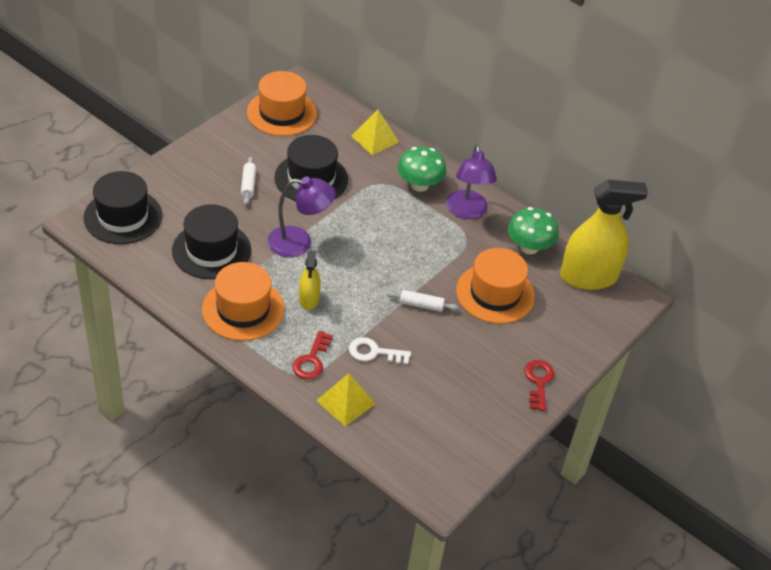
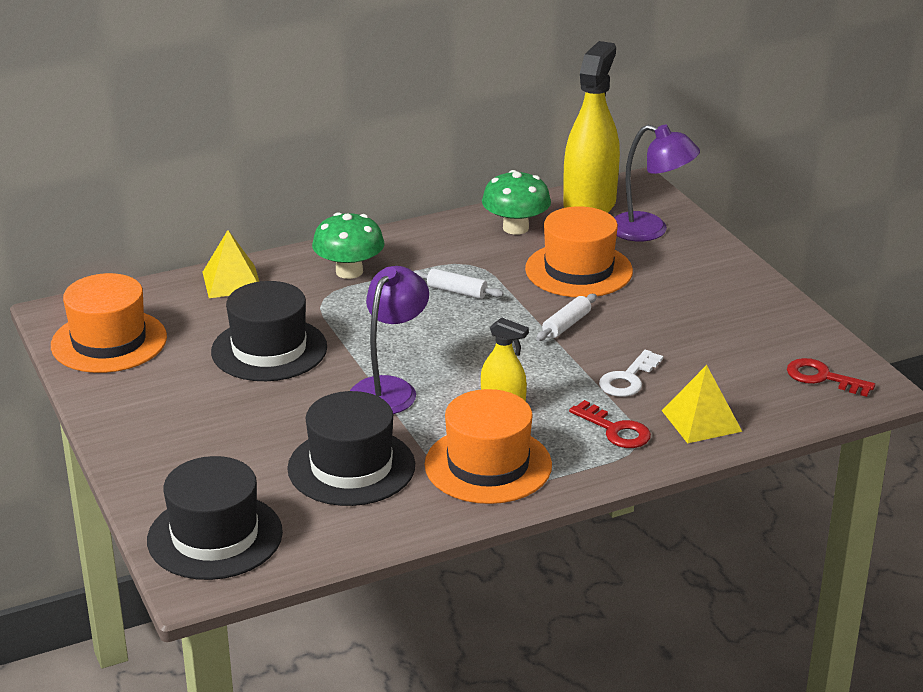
camera: 60 degrees left, 15 degrees down
(248, 185) = (238, 405): white rolling pin -> white rolling pin (456, 291)
(467, 212) = (424, 252): purple lamp -> purple lamp (650, 230)
(538, 382) = (735, 280): red key -> red key (822, 377)

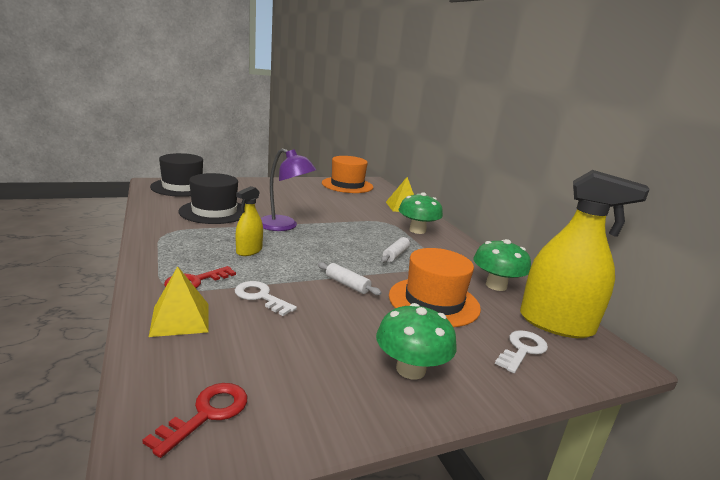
camera: 90 degrees right, 10 degrees down
(269, 349) = (333, 207): black hat -> none
(488, 465) = (188, 239): orange hat -> none
(650, 230) = (522, 350): purple lamp -> white key
(713, 288) = (410, 369): none -> green mushroom

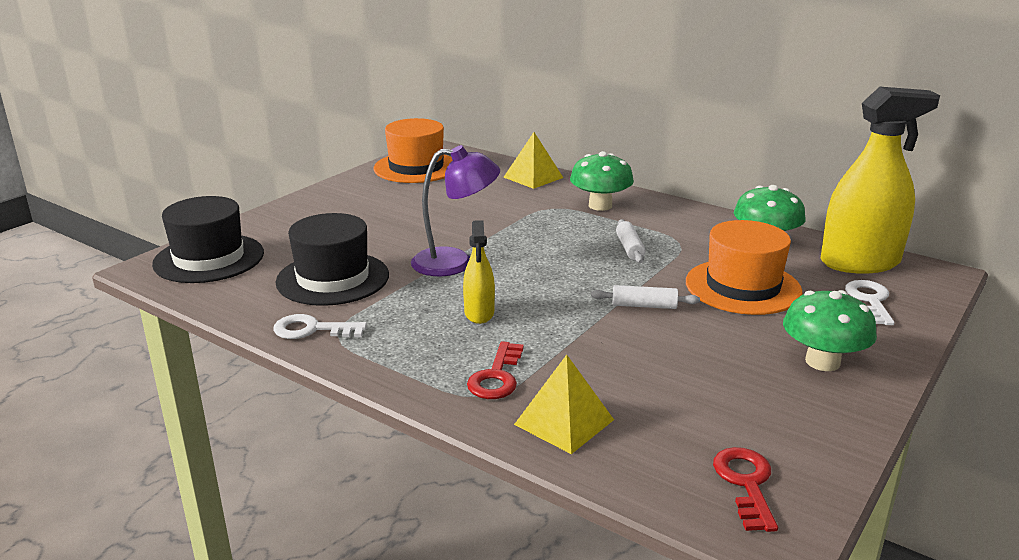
camera: 30 degrees left, 5 degrees up
(261, 297) = (592, 360): white key -> white key (312, 329)

